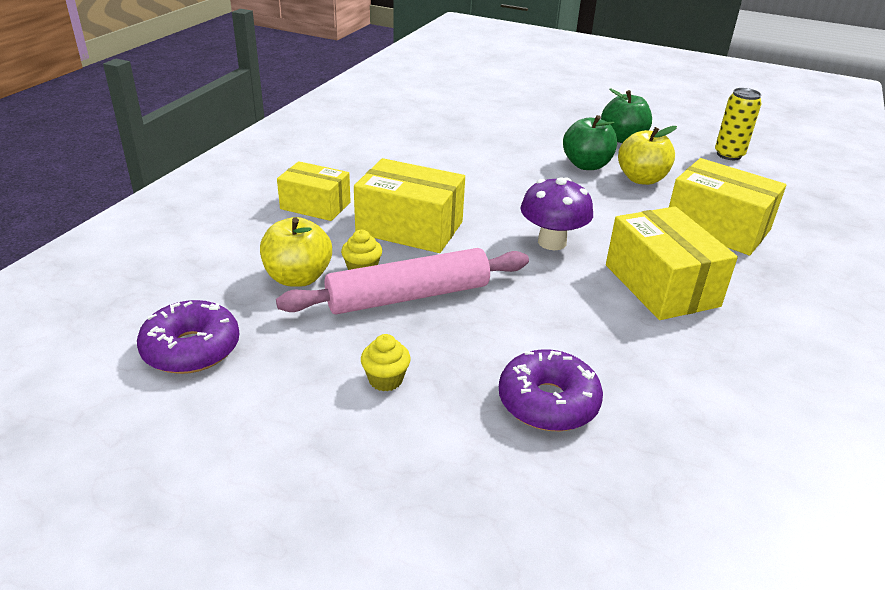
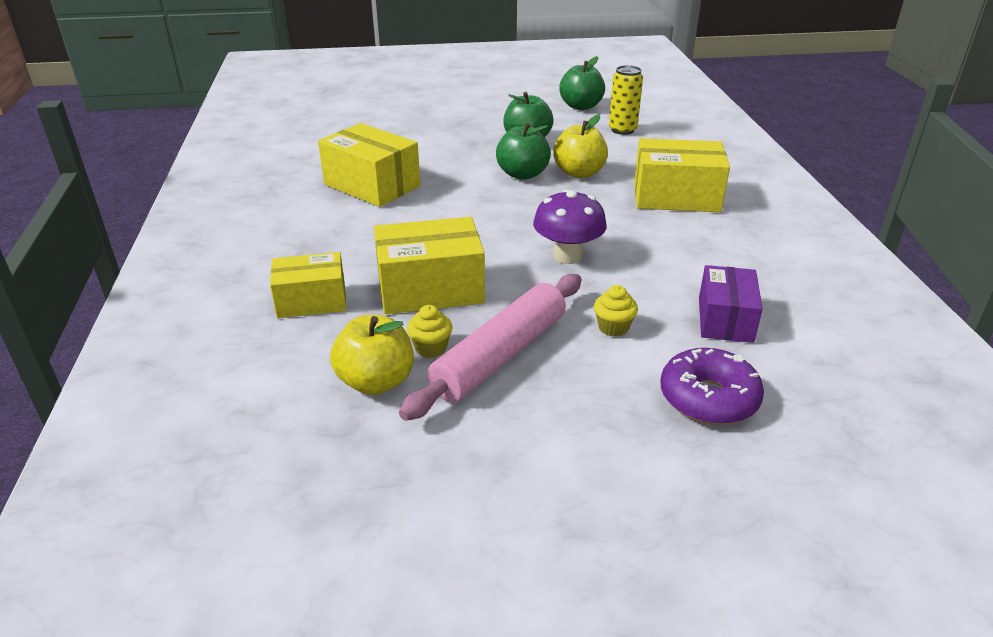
camera: 30 degrees left, 0 degrees up
(191, 349) = (347, 503): purple donut -> none
(385, 380) = (564, 442): yellow cupcake -> yellow cupcake (613, 328)
(642, 347) = (725, 319): none -> purple box
(661, 285) = (686, 262): yellow box -> yellow box (372, 185)
(709, 124) = (581, 106): none -> green apple

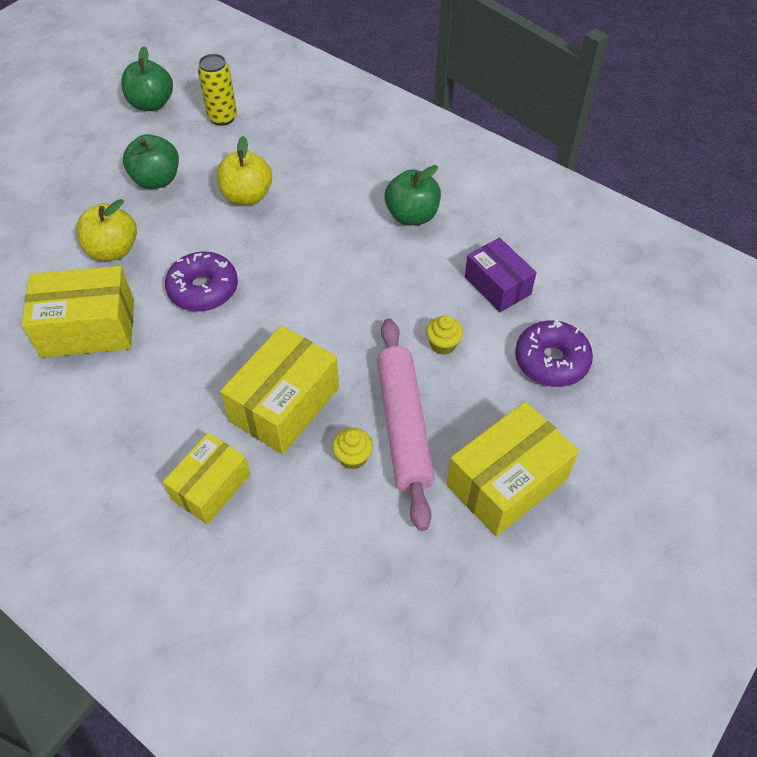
camera: 45 degrees left, 20 degrees up
(376, 382) = (354, 515): yellow apple -> yellow apple (113, 250)
(472, 203) = (203, 289): none -> purple donut
(522, 174) = (204, 227): green apple -> green apple (412, 216)
(567, 256) = (341, 297): purple mushroom -> none
(676, 197) = (347, 178): yellow box -> yellow box (507, 482)

